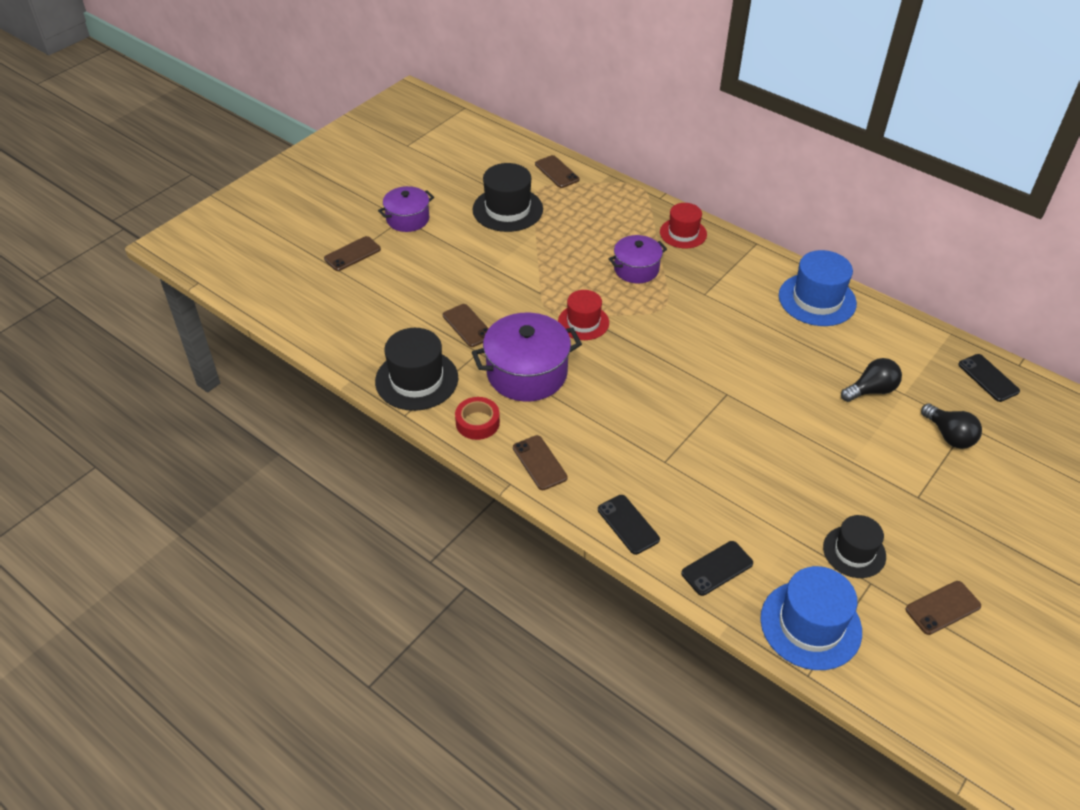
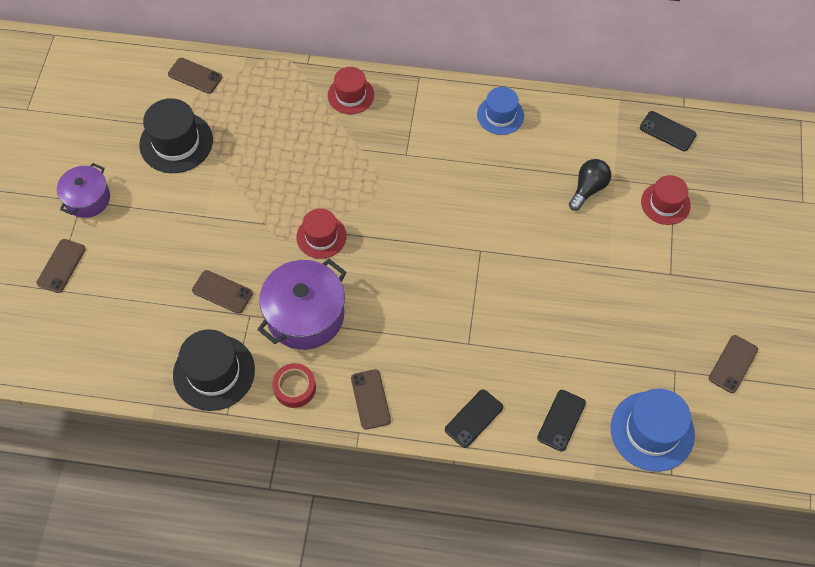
camera: 30 degrees left, 15 degrees up
(539, 463) = (370, 399): brown phone -> brown phone turned 45 degrees clockwise
(628, 524) = (474, 418): black phone -> black phone turned 75 degrees counterclockwise
(636, 269) = (333, 155): purple pot -> none
(817, 299) = (500, 115): blue hat -> blue hat, size x0.65
(854, 552) = (650, 349): black hat -> none
(949, 435) = (665, 203): black light bulb -> red hat

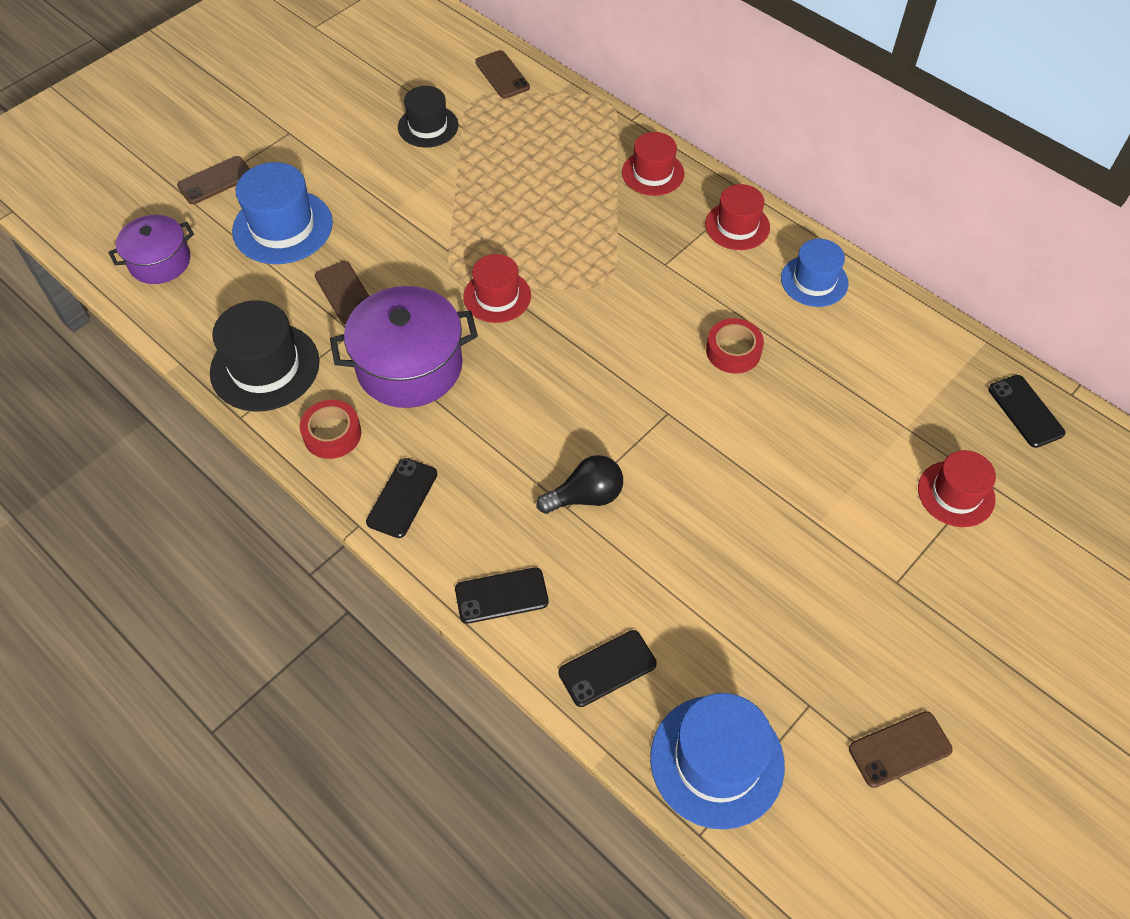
camera: 35 degrees right, 5 degrees down
(87, 199) = (296, 133): purple pot -> purple pot (160, 262)
(139, 271) = (282, 227): none -> blue hat
(176, 142) = (428, 126): black hat -> black hat, size x0.65
(370, 399) = (402, 498): brown phone -> black phone
(429, 103) = (737, 226): none -> red hat
(488, 188) = (733, 351): none -> red tape
(588, 189) = (862, 420): black light bulb -> black light bulb (585, 496)

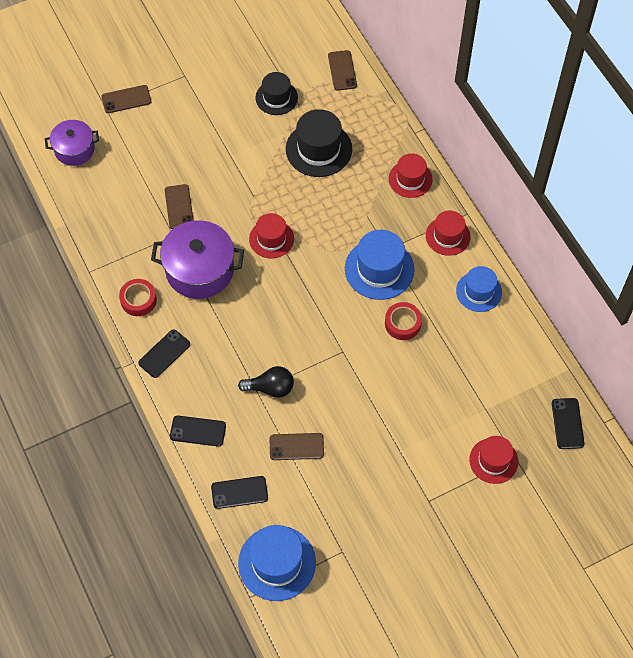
camera: 20 degrees right, 5 degrees up
(265, 367) = (114, 243): black hat -> black hat (318, 149)
(282, 227) = (157, 147): blue hat -> blue hat (379, 269)
(900, 749) = (380, 593): brown phone -> brown phone (296, 447)

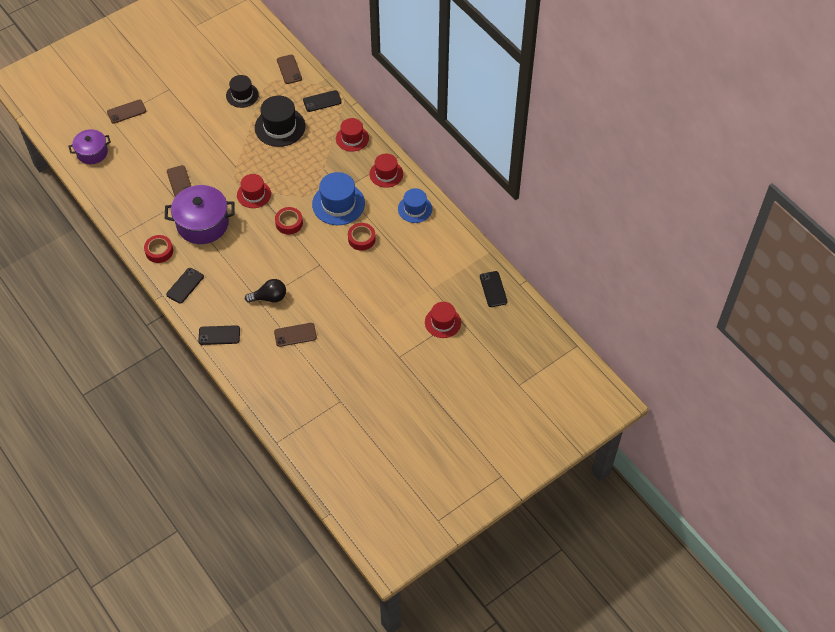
camera: 10 degrees left, 5 degrees down
(239, 492) = (257, 372): black phone -> black phone (322, 101)
(277, 563) = (293, 416): blue hat -> none
(311, 286) = (289, 223): none -> red tape

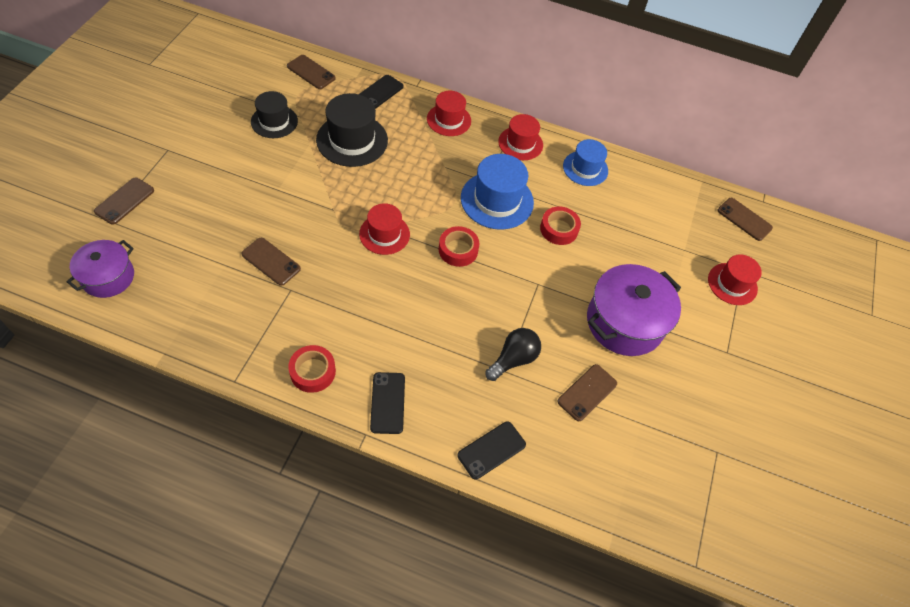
camera: 40 degrees left, 0 degrees up
(202, 224) = (346, 303): purple pot -> purple pot (624, 322)
(493, 289) = (744, 219): black phone -> brown phone

